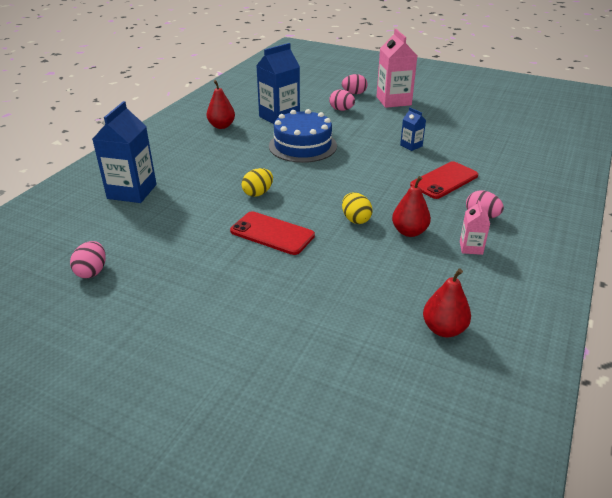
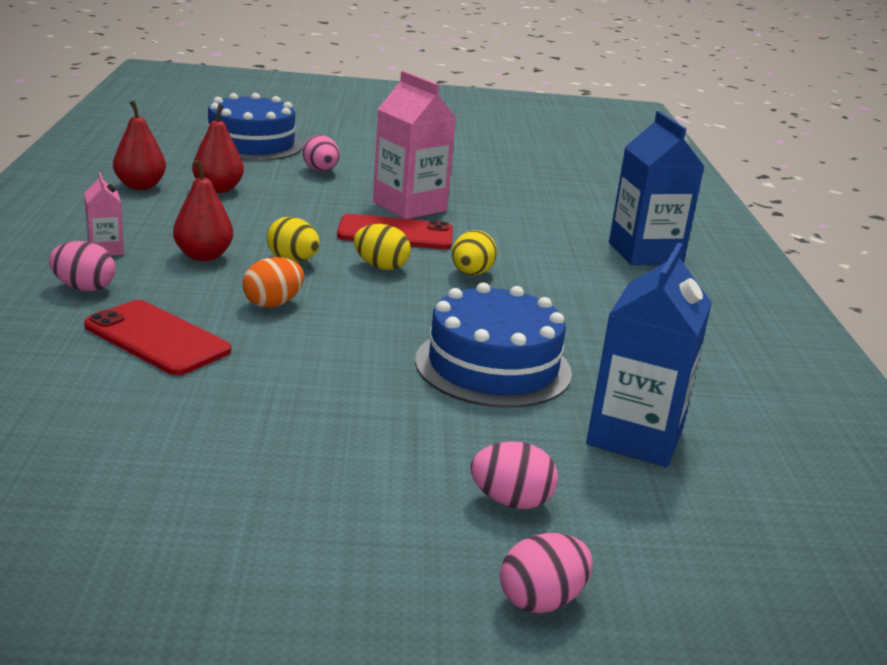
camera: 150 degrees right, 10 degrees down
(92, 271) = (544, 187): pink egg -> pink egg (320, 171)
(221, 126) = (715, 384): red pear -> red pear (218, 189)
(306, 206) = (381, 267): none -> yellow egg
(306, 412) = (251, 144): none -> blue cake
(382, 191) = (273, 304): none -> orange egg
(393, 101) = (381, 590): pink carton -> pink carton (409, 206)
(411, 145) = (252, 410): blue carton -> none
(444, 180) = (157, 338): red phone -> red phone turned 75 degrees counterclockwise

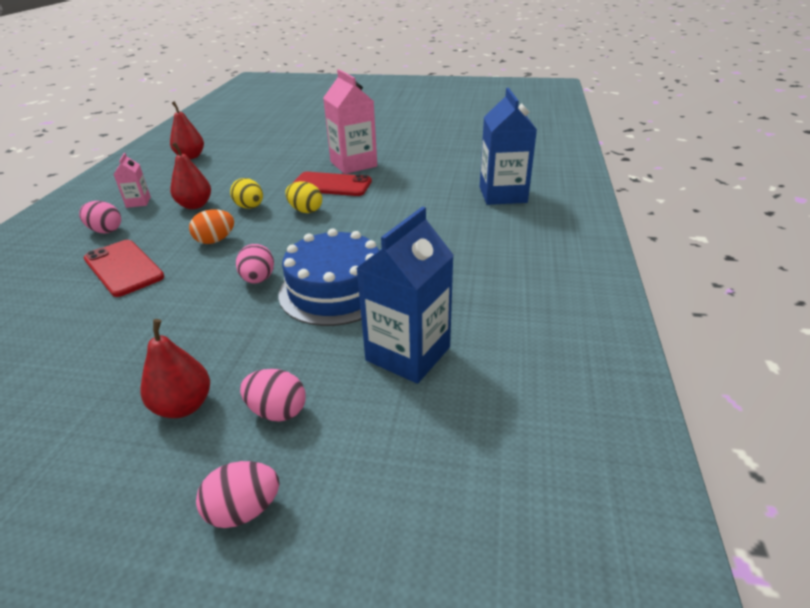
camera: 15 degrees right, 10 degrees up
(218, 189) = (237, 157): red pear -> red pear (183, 406)
(251, 144) = (279, 124): blue cake -> none
(320, 171) = (310, 141): pink egg -> pink egg (258, 279)
(471, 274) = (365, 214): yellow egg -> none

